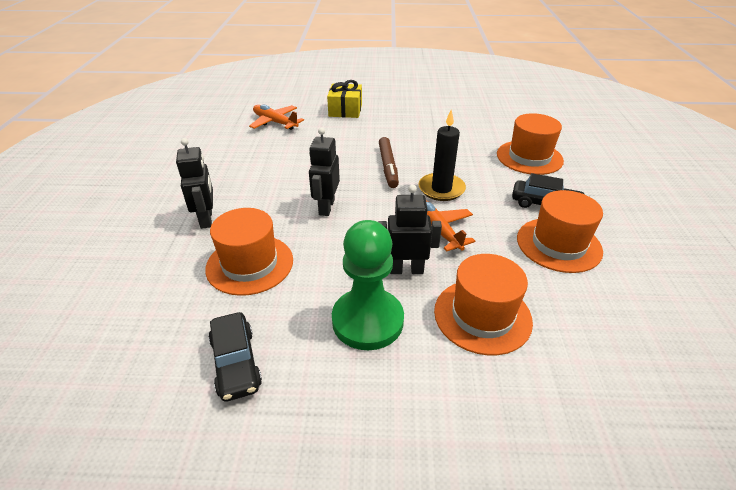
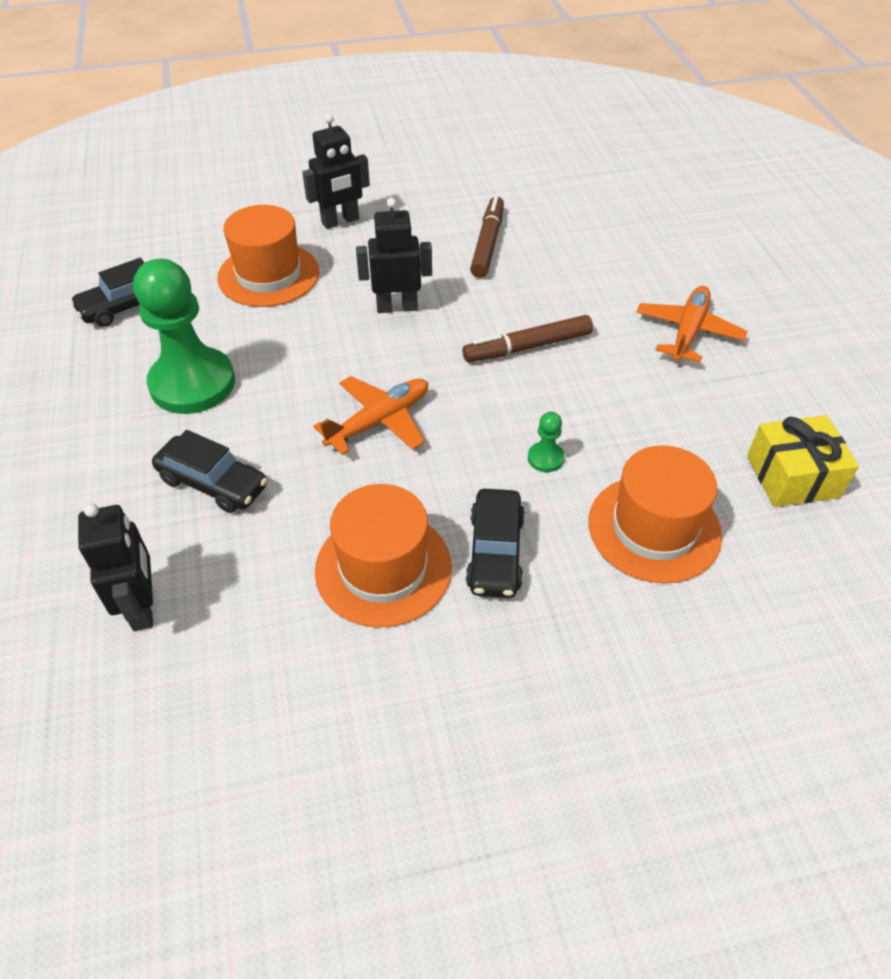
camera: 75 degrees right, 10 degrees up
(275, 122) = (599, 208): orange plane -> orange plane (688, 331)
(281, 163) = (487, 243): none -> brown marker
(345, 110) = (689, 267): yellow gift -> yellow gift (792, 476)
(406, 270) = (286, 402): black robot -> black robot (142, 606)
(441, 189) = (488, 415): black candle -> none
(479, 177) = (545, 458): none -> green pawn
(482, 316) = (213, 483): orange hat -> black car

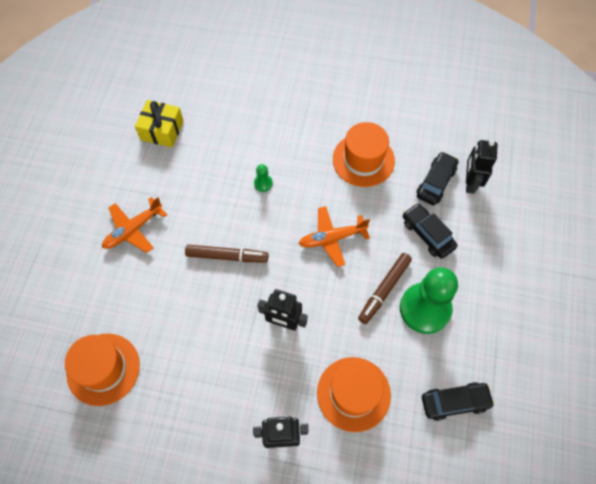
camera: 155 degrees left, 15 degrees up
(487, 243) = (194, 361): brown marker -> brown marker (384, 290)
(495, 552) = (313, 148): black car -> black car (436, 182)
(654, 528) = (240, 132): orange hat -> orange hat (103, 369)

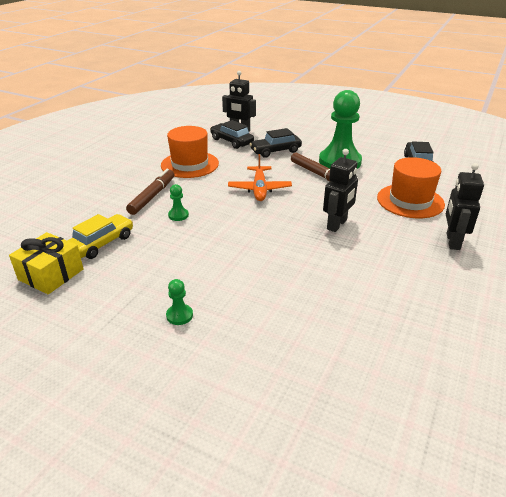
camera: 75 degrees left, 30 degrees down
(103, 369) = (372, 366): orange hat -> none
(133, 229) = (179, 315): orange plane -> green pawn
(207, 144) = (102, 243): none -> yellow car
(227, 256) = (251, 248): brown marker -> brown marker (152, 196)

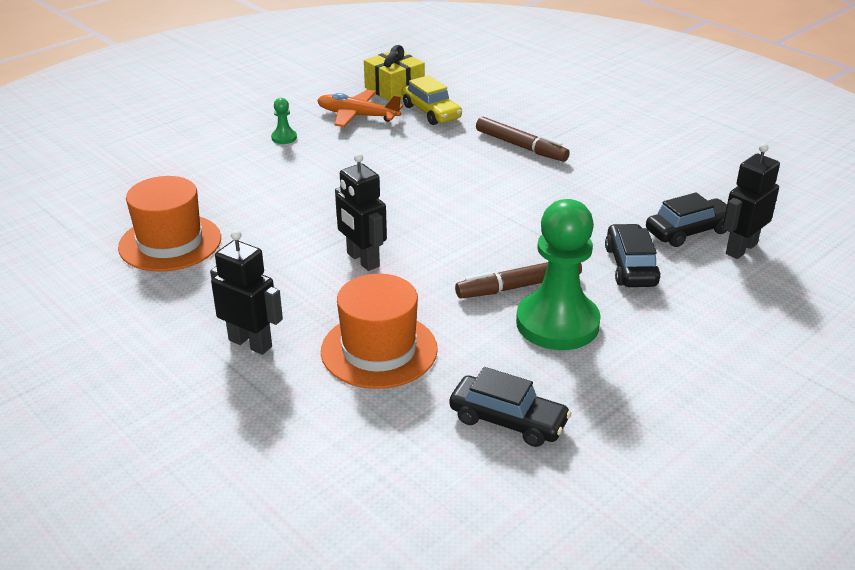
camera: 110 degrees right, 0 degrees up
(178, 215) = (462, 157): green pawn -> none
(190, 164) = (607, 182): orange hat -> orange hat (170, 243)
(259, 189) = (498, 223): orange plane -> orange plane (357, 116)

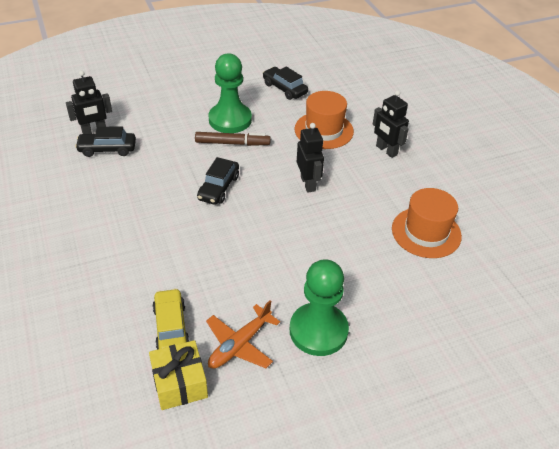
camera: 160 degrees left, 10 degrees up
(284, 138) = (318, 331): green pawn -> green pawn, size x2.49
(357, 116) = (239, 344): orange plane -> orange plane turned 90 degrees clockwise
(521, 146) = (135, 254): brown marker -> none
(630, 266) = (163, 138): black car -> black car (218, 187)

